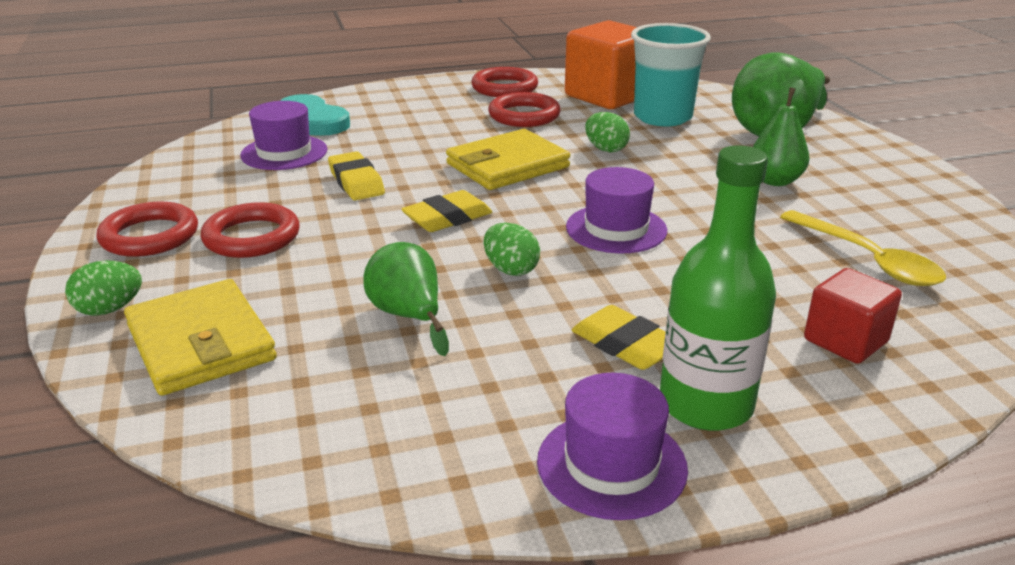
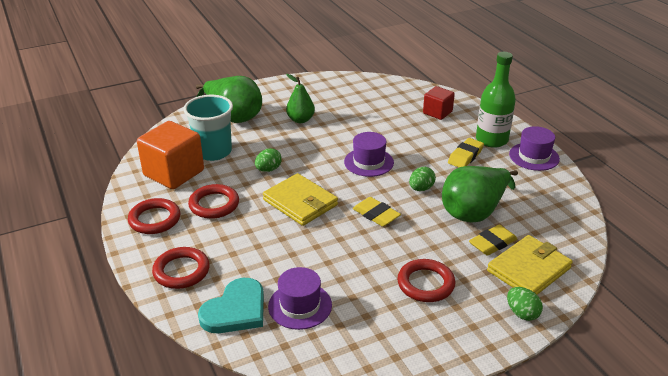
camera: 100 degrees left, 5 degrees up
(150, 236) = (442, 330): red ring -> red ring (181, 271)
(356, 182) = (340, 259): yellow eraser -> yellow eraser (492, 243)
(408, 316) = (474, 212): green pear -> green pear, size x1.65
(868, 259) = (373, 103): yellow spoon -> none

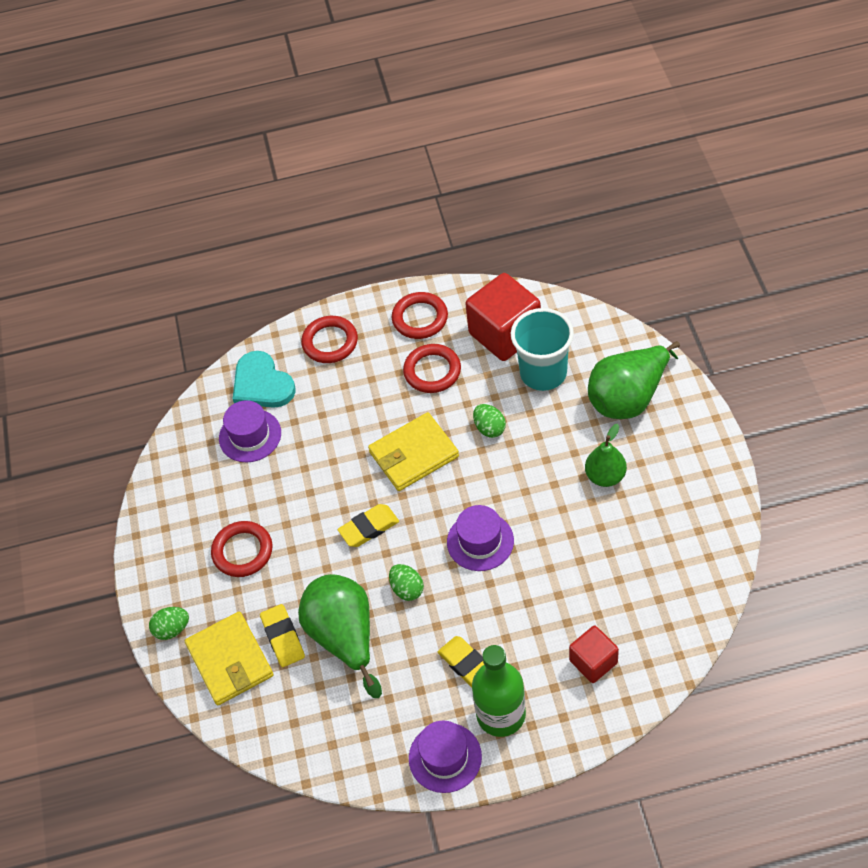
camera: 110 degrees right, 20 degrees up
(174, 173) = (505, 333): orange cube -> red cube

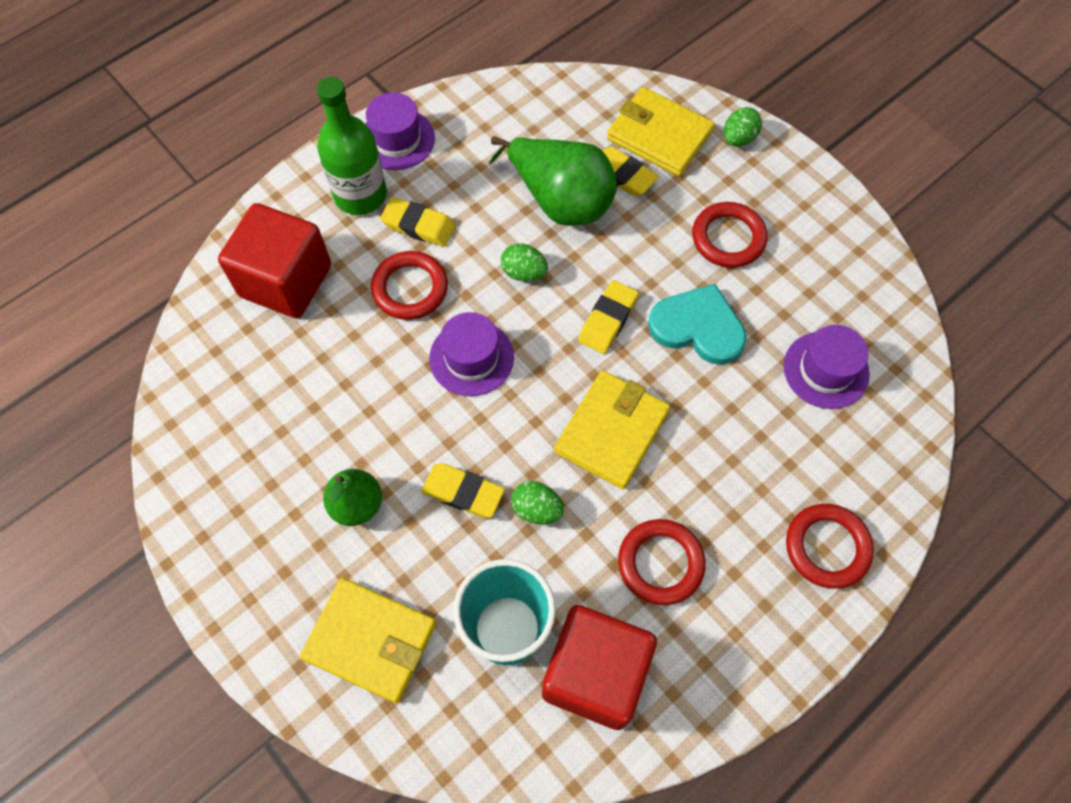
camera: 145 degrees right, 10 degrees up
(262, 384) = (866, 445): turquoise heart -> turquoise heart (698, 327)
(420, 318) = (731, 645): red ring -> red ring (410, 288)
(531, 456) = (463, 492): none -> yellow eraser
(593, 662) = (286, 281): red cube -> red cube, size x1.76
(629, 397) = (370, 641): green pear -> yellow wallet

